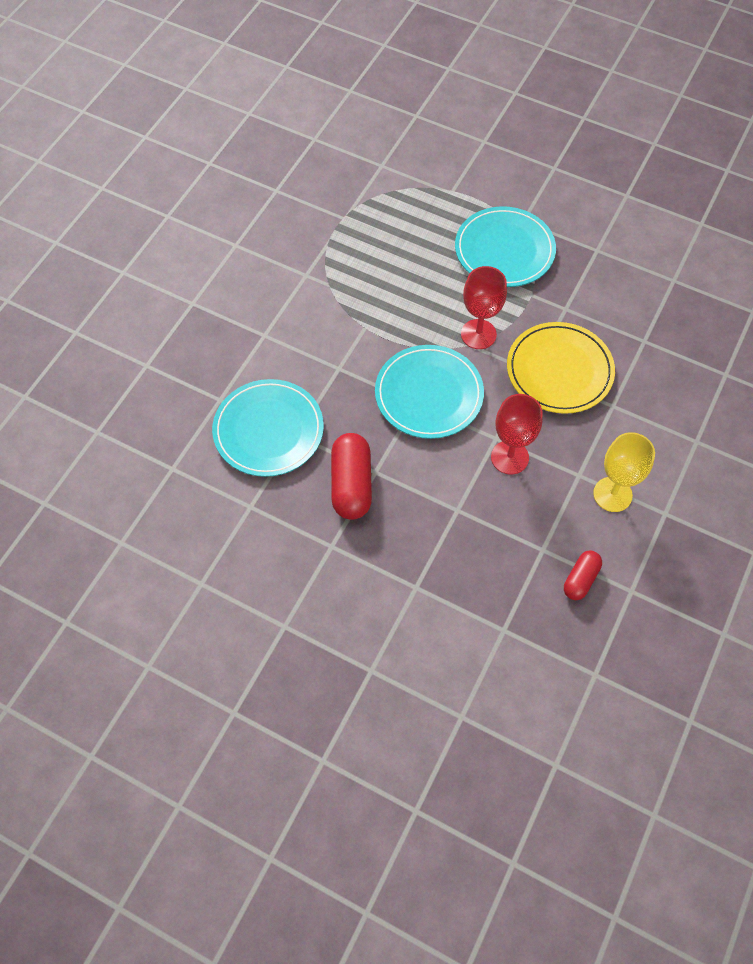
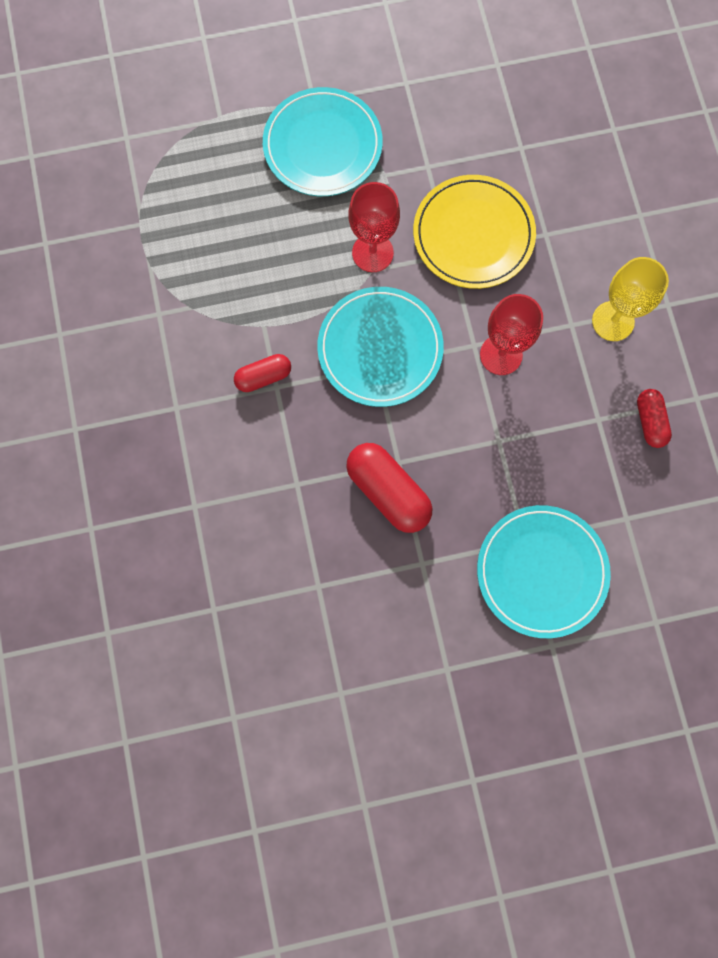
camera: 40 degrees left, 15 degrees up
(268, 430) = (267, 500): turquoise plate -> turquoise plate (541, 571)
(336, 356) = (263, 377): none -> red capsule

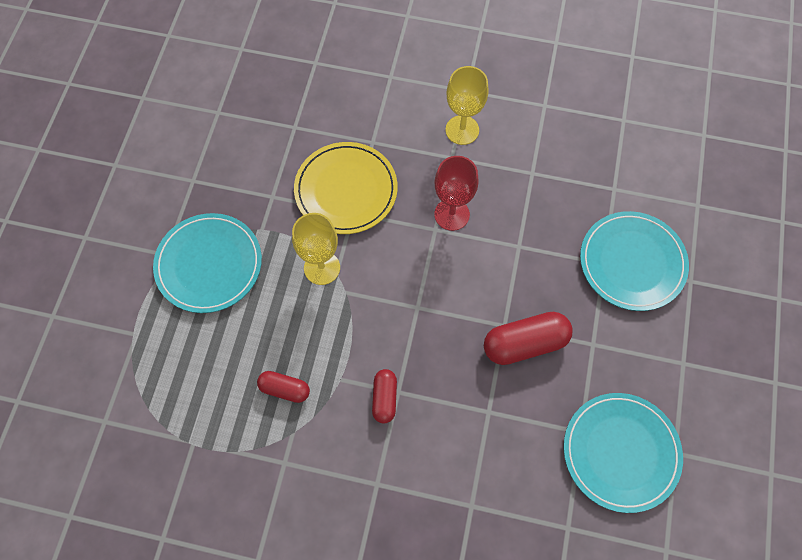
camera: 65 degrees left, 10 degrees down
(372, 253) = (322, 268): red goblet -> yellow goblet
(380, 349) = (404, 298): turquoise plate -> turquoise plate (620, 452)
(649, 421) = (548, 141): red capsule -> red capsule (285, 389)

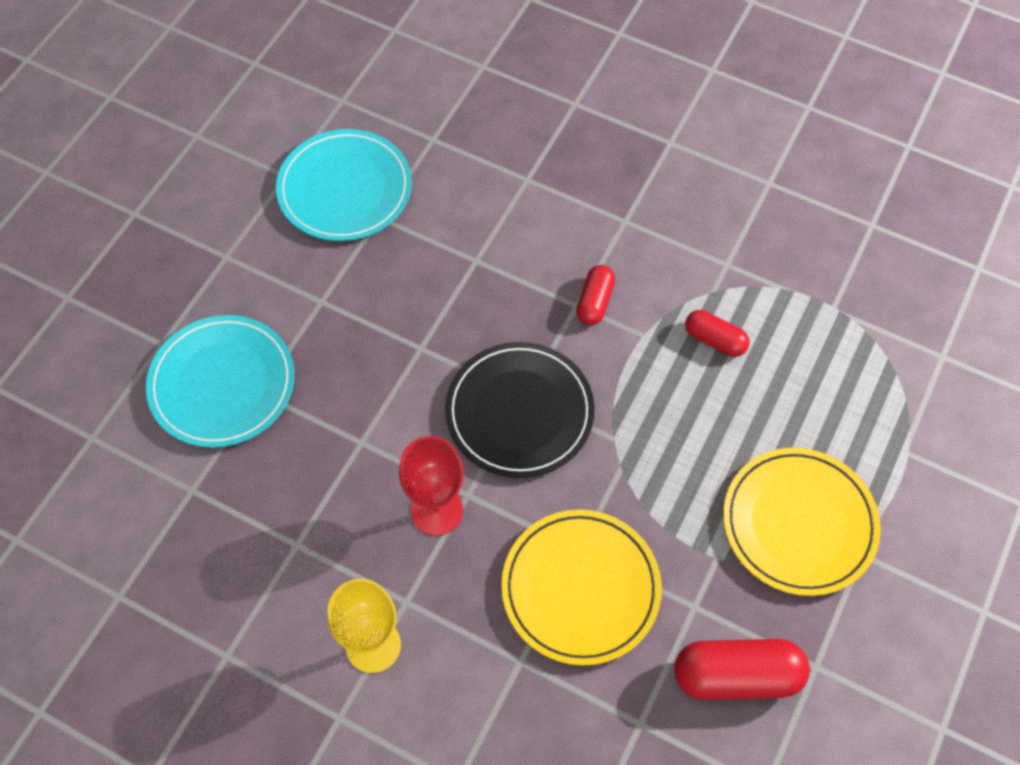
camera: 165 degrees left, 5 degrees down
(209, 264) = (799, 523): turquoise plate -> yellow plate
(322, 268) = (640, 479): yellow goblet -> none
(417, 294) = (519, 412): none -> black plate
(525, 343) = (404, 321): red capsule -> red capsule (736, 676)

